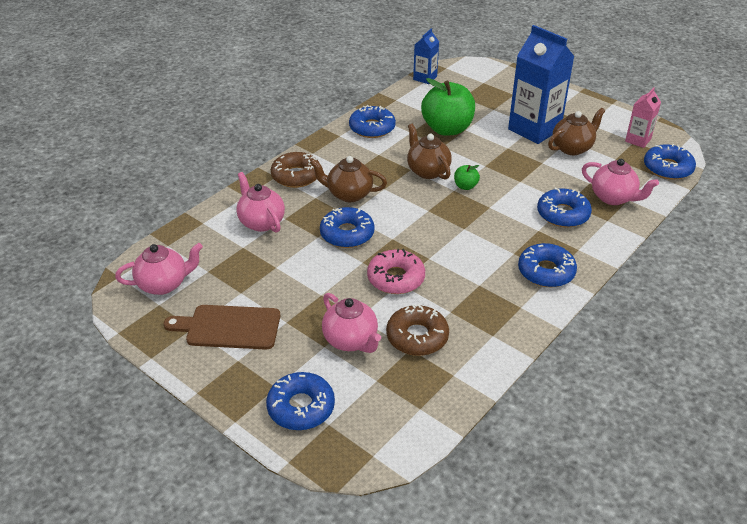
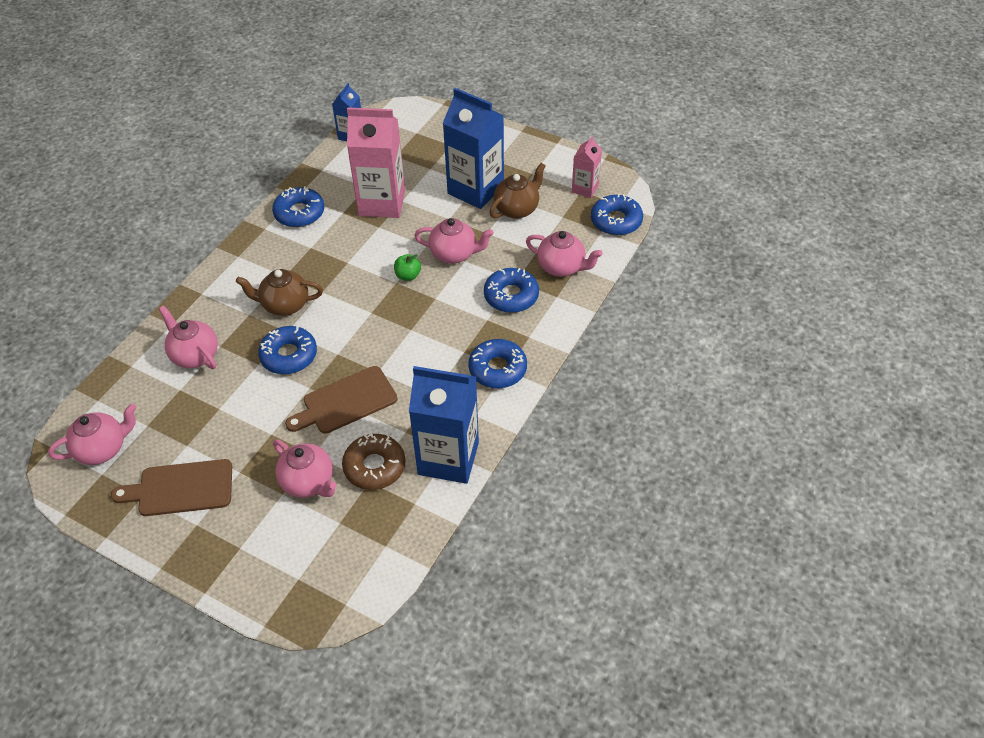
camera: 10 degrees left, 10 degrees up
(296, 176) = (224, 289): brown donut -> none
(301, 407) = (268, 565): blue donut -> none
(396, 278) = (346, 402): pink donut -> brown cutting board
(427, 171) = (366, 262): brown teapot -> none
(447, 129) = (382, 203): green apple -> pink carton
(491, 340) = (448, 458): none -> blue carton
(510, 175) = (454, 254): none -> pink teapot

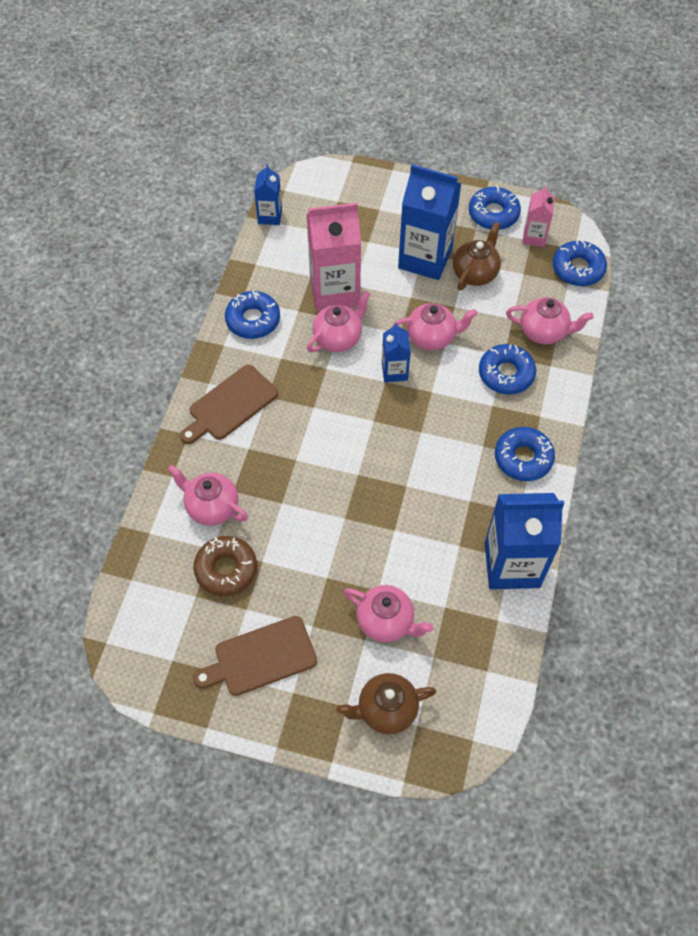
camera: 15 degrees left, 10 degrees up
(102, 449) = (161, 633): pink teapot -> pink teapot (338, 338)
(284, 305) = (281, 430): brown teapot -> brown teapot (386, 709)
(289, 355) = (309, 487): blue donut -> blue donut (493, 214)
(346, 402) = (388, 526): brown cutting board -> brown cutting board (230, 405)
(374, 467) = (444, 590): brown donut -> brown donut (226, 569)
(408, 276) = (394, 371): green apple -> blue carton

